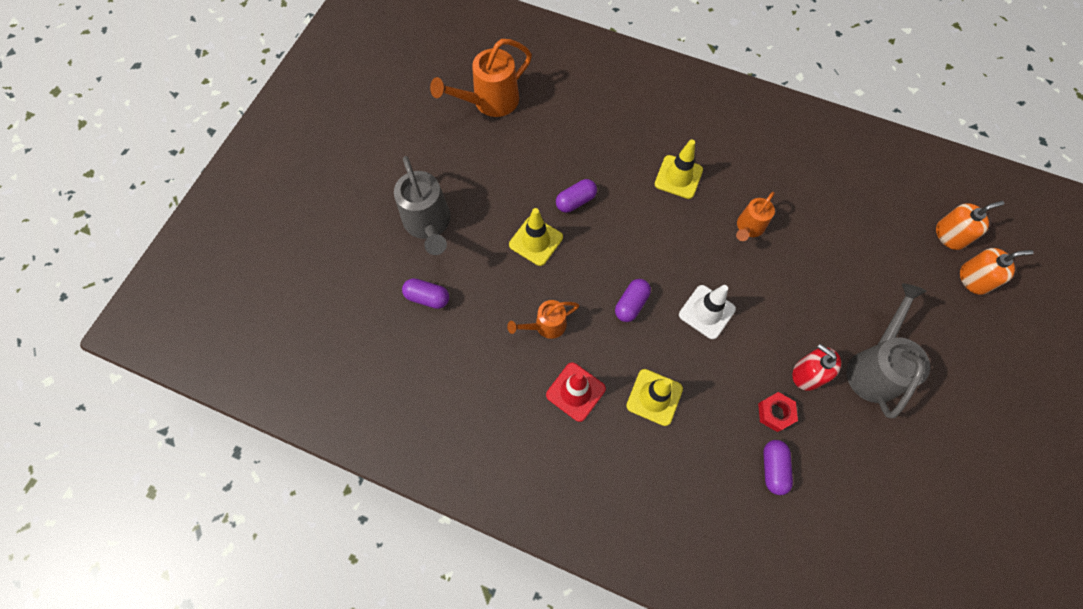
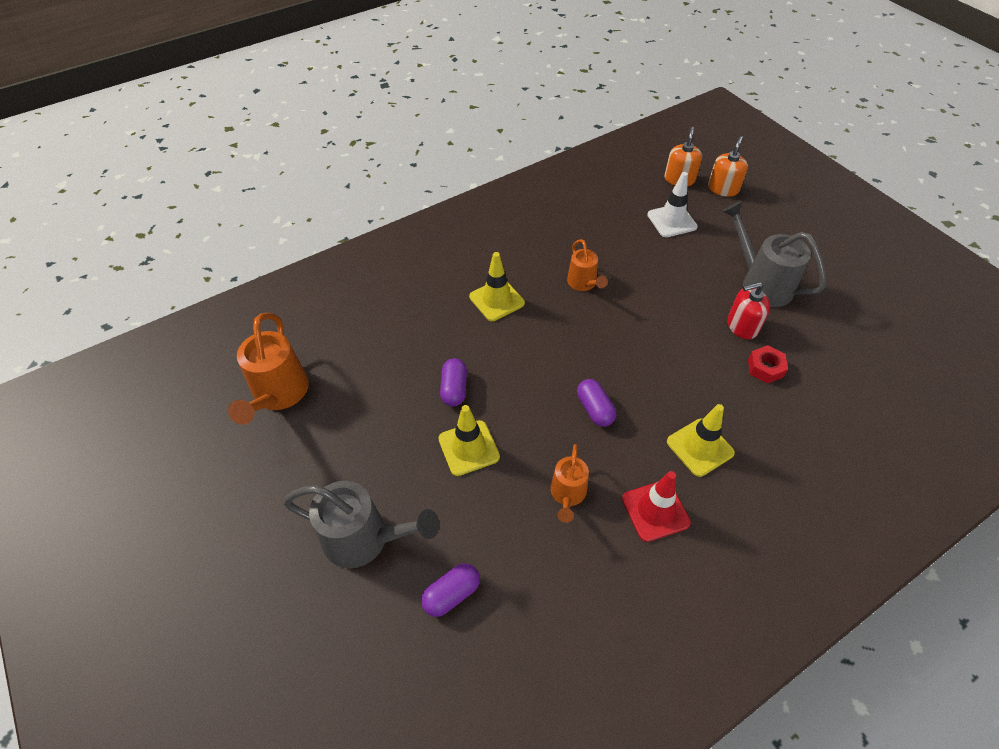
camera: 55 degrees left, 15 degrees down
(706, 312) = (641, 358): white traffic cone -> white traffic cone (671, 221)
(773, 468) = (815, 399): purple capsule -> none

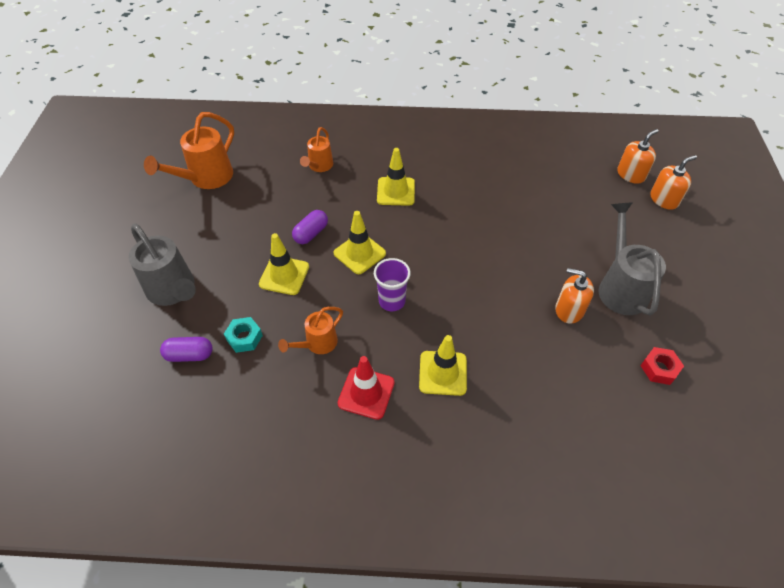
camera: 35 degrees right, 0 degrees up
(491, 537) = (244, 338): none -> turquoise nut
(521, 381) = (359, 253): none -> yellow traffic cone
(583, 284) = (470, 213): orange watering can -> orange watering can (319, 166)
(595, 409) = (392, 301): purple capsule -> purple cup
(671, 221) = (590, 202): white traffic cone -> none
(742, 326) = (569, 309): red soap dispenser -> orange soap dispenser
(765, 368) = (556, 350): red nut -> red nut (659, 369)

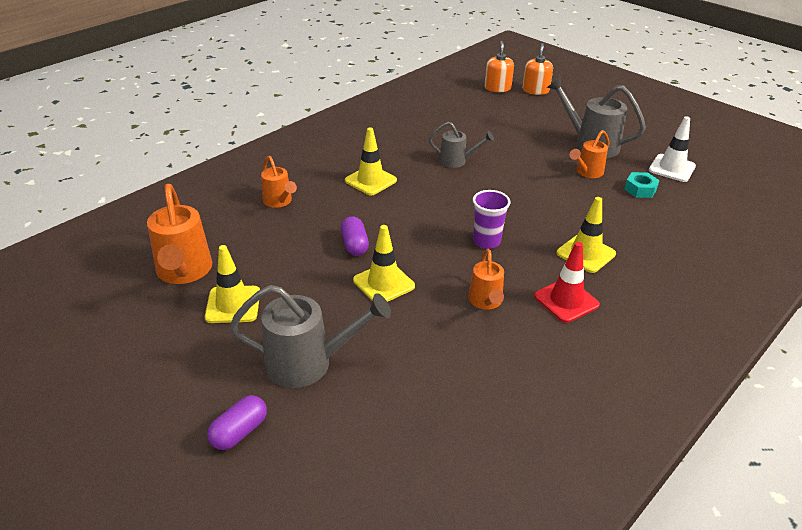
camera: 50 degrees left, 15 degrees down
(189, 355) = (407, 389): purple capsule -> purple capsule (239, 432)
(244, 338) = (428, 342): turquoise nut -> turquoise nut (640, 189)
(359, 253) = (414, 231): yellow traffic cone -> yellow traffic cone (233, 305)
(481, 220) = (457, 161): none -> grey watering can
(569, 309) = (587, 172): orange soap dispenser -> orange watering can
(659, 369) = (672, 168): red nut -> white traffic cone

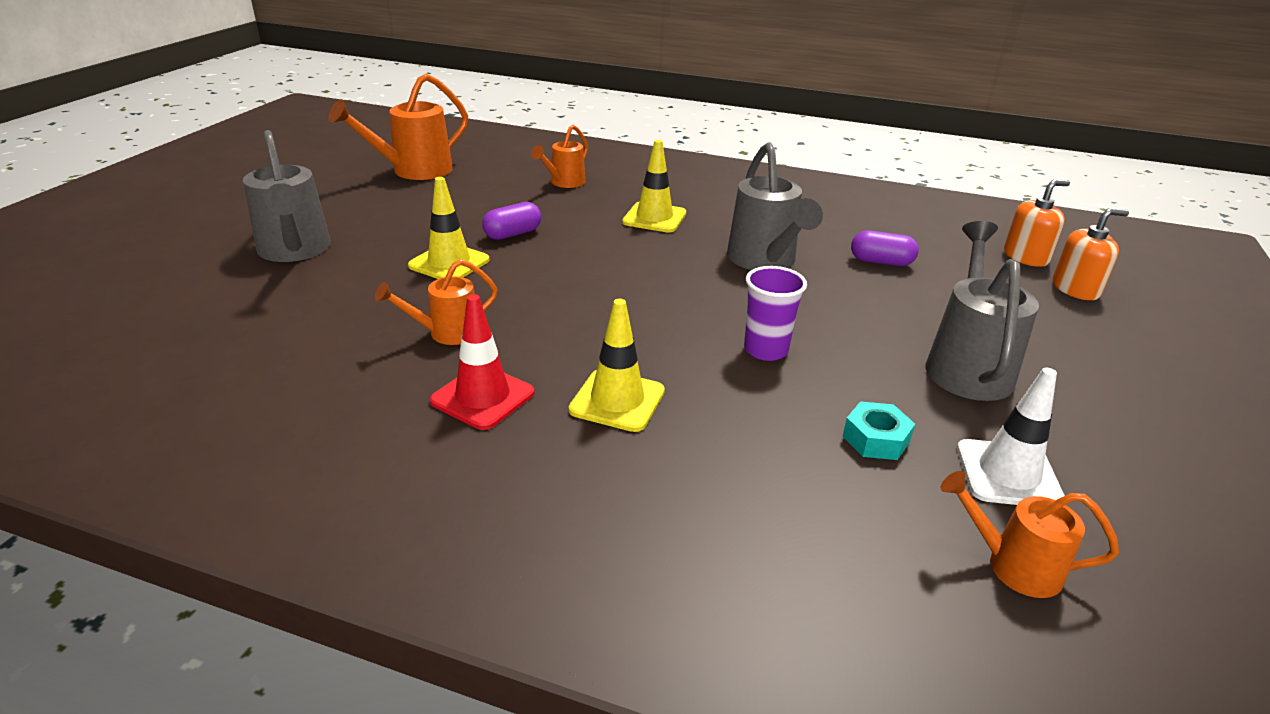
camera: 65 degrees right, 5 degrees down
(233, 305) = (374, 200): yellow traffic cone -> none
(239, 432) = (191, 241): purple capsule -> purple capsule (881, 262)
(457, 161) = (765, 261): grey watering can -> grey watering can, size x1.69
(486, 241) = (584, 313): purple cup -> purple cup (765, 350)
(587, 172) = (866, 373): orange watering can -> orange watering can (1012, 565)

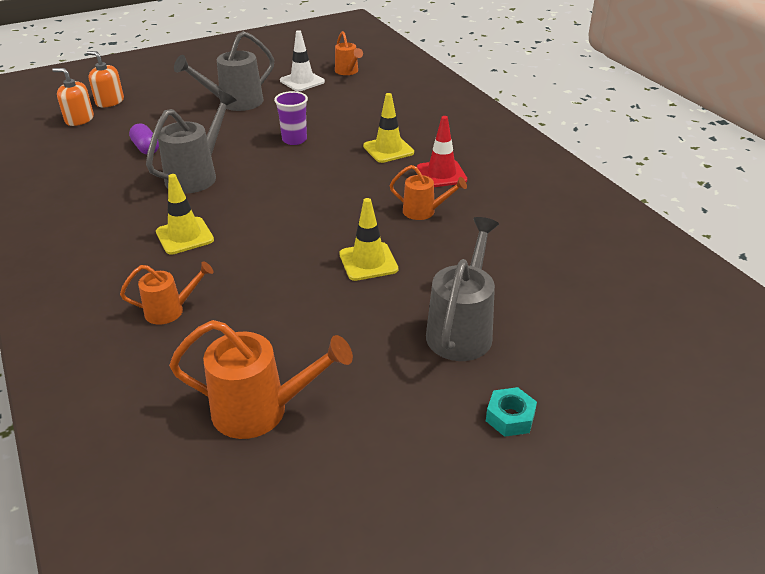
camera: 135 degrees left, 5 degrees up
(513, 234) = (295, 268): purple capsule -> none
(875, 439) = (320, 102): turquoise nut -> turquoise nut (510, 417)

